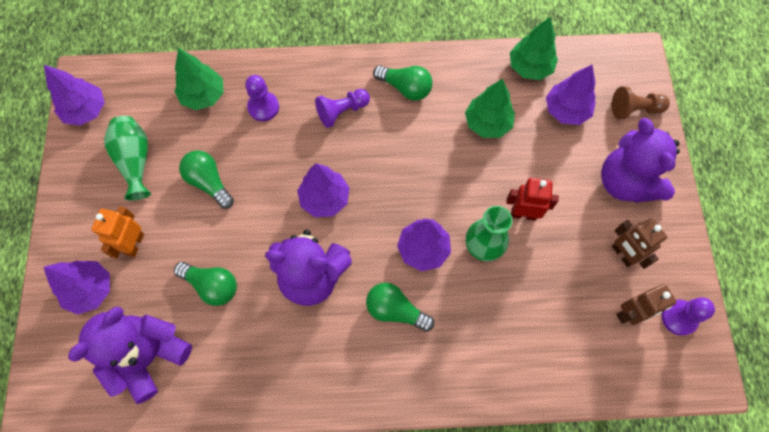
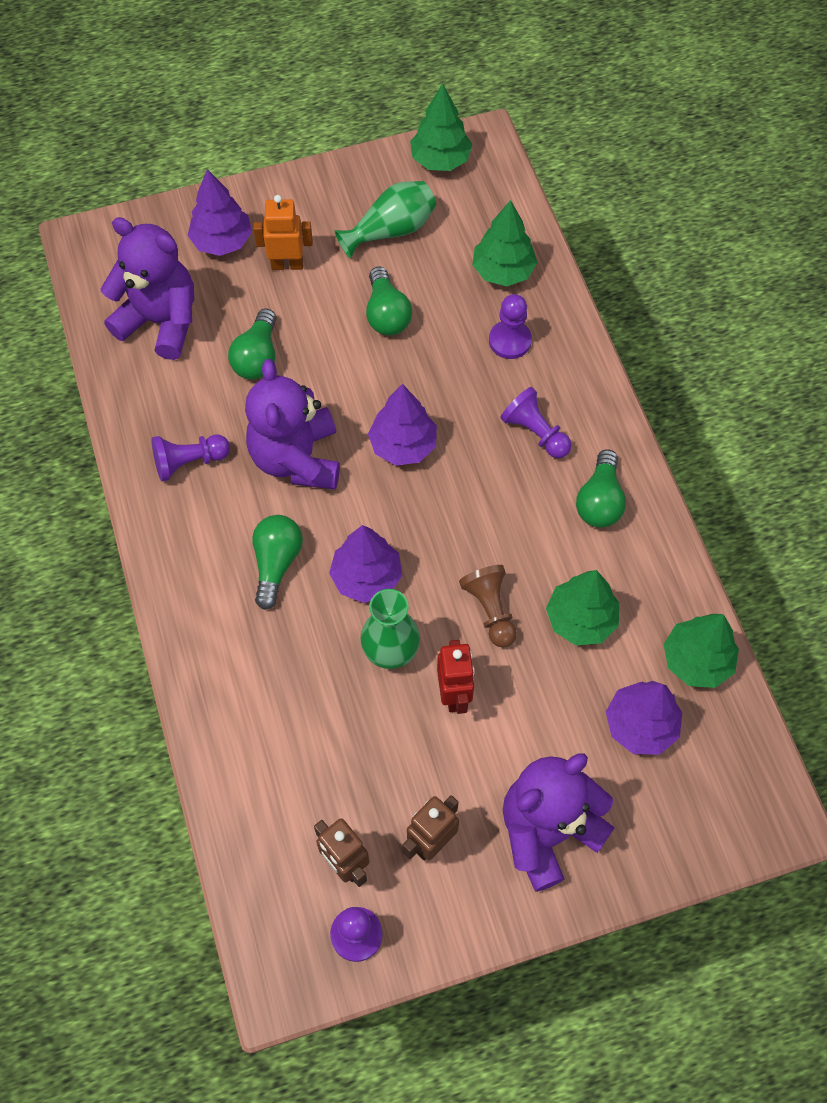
camera: 75 degrees right, 5 degrees down
(86, 111) = (440, 160): purple tree -> green tree
(209, 182) = (386, 314): green light bulb -> green light bulb turned 135 degrees clockwise
(289, 359) = (189, 462): none -> purple pawn
(634, 109) = (678, 827): brown pawn -> brown pawn (490, 610)

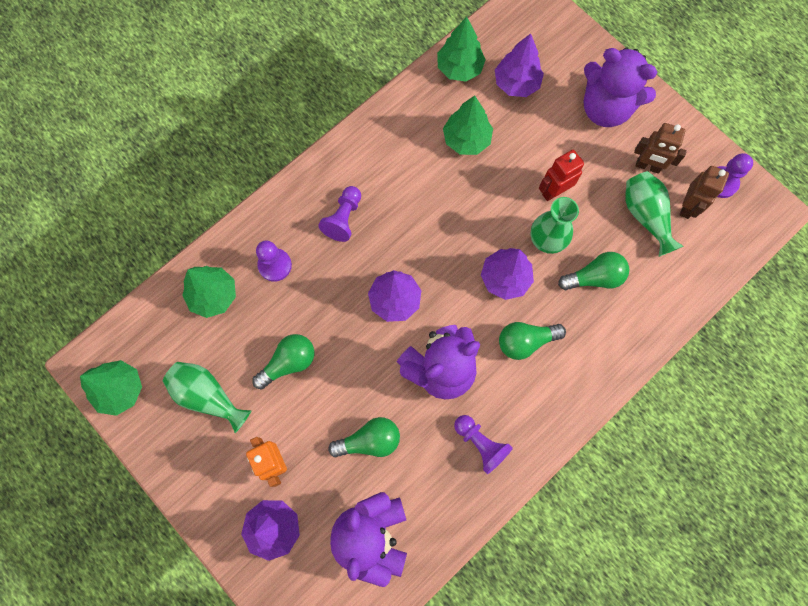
camera: 115 degrees left, 10 degrees up
(361, 797) = (645, 216): none -> green vase
(490, 610) = (487, 193): brown pawn -> none
(599, 501) = (377, 159): green light bulb -> green light bulb (594, 277)

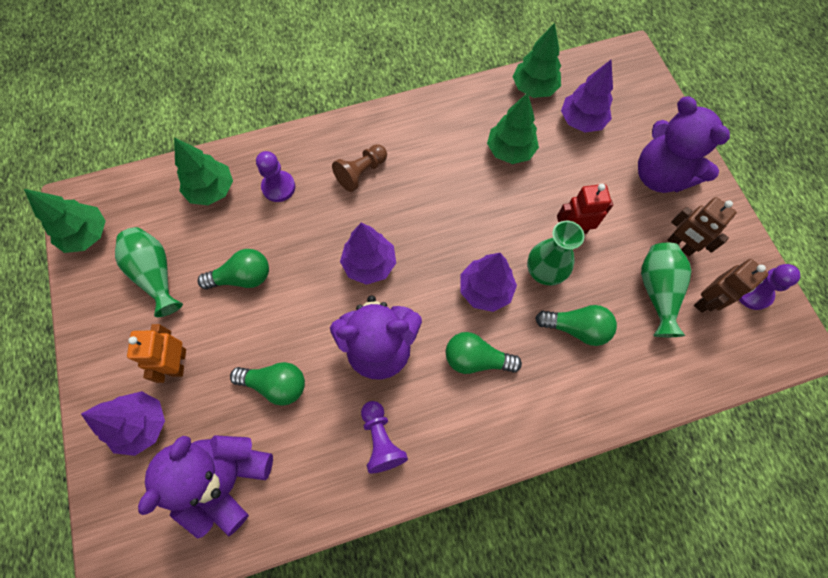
camera: 25 degrees right, 5 degrees down
(343, 218) = (361, 173): purple pawn -> brown pawn

